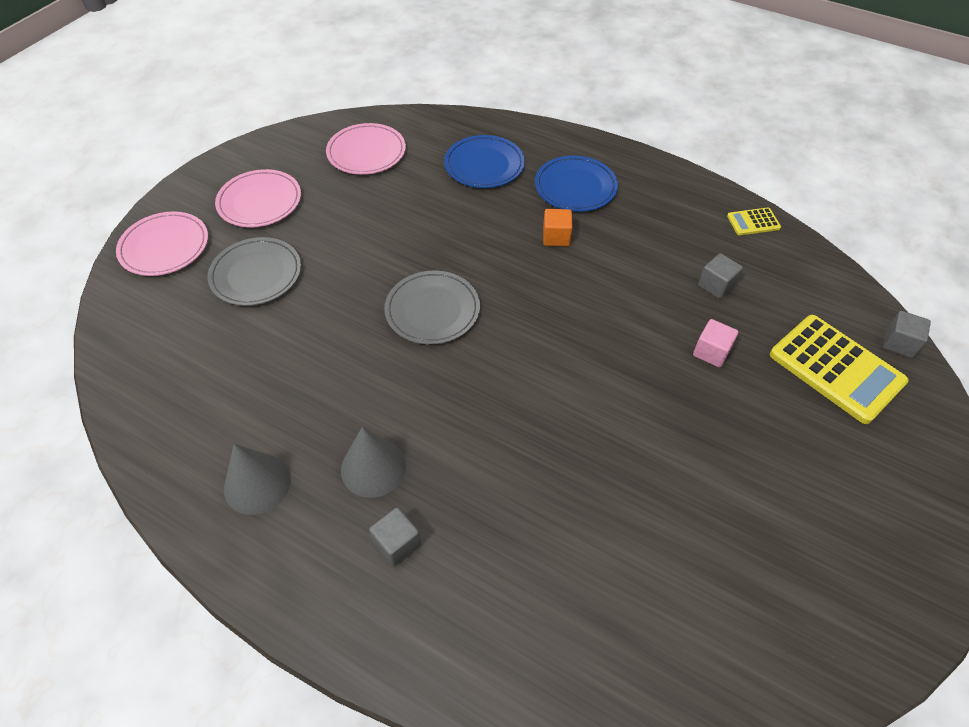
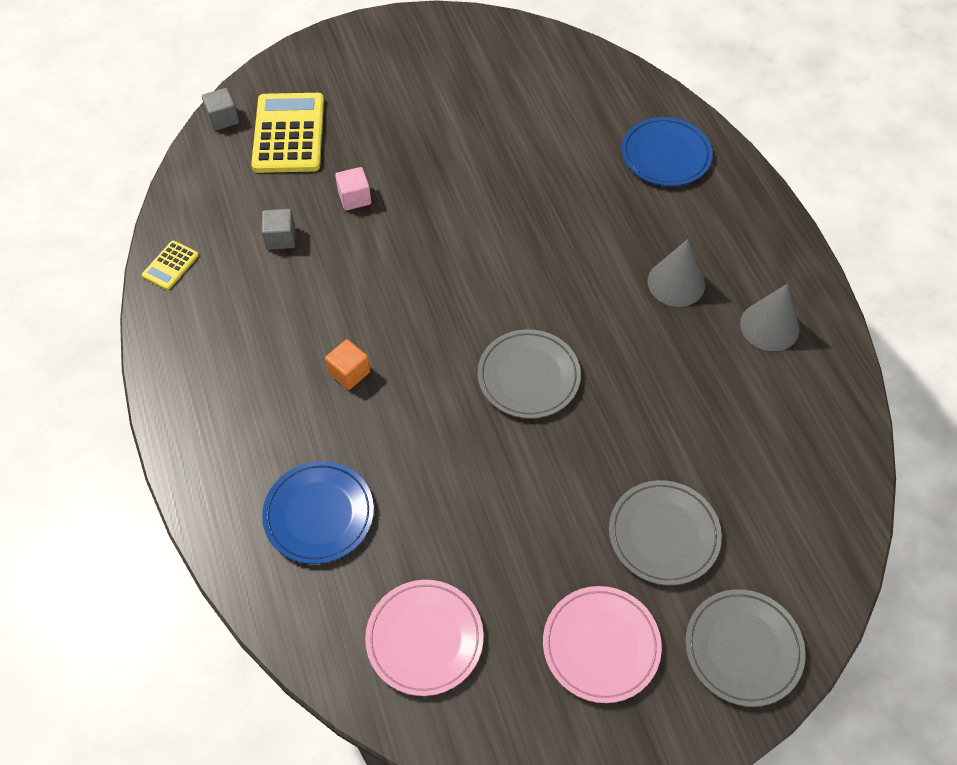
camera: 140 degrees left, 5 degrees up
(164, 247) = (743, 649): pink plate -> grey plate
(397, 543) = (694, 227): grey cube -> none
(575, 187) = (265, 415): blue plate -> blue plate (665, 155)
(753, 222) = (170, 265): yellow calculator -> yellow calculator turned 90 degrees clockwise

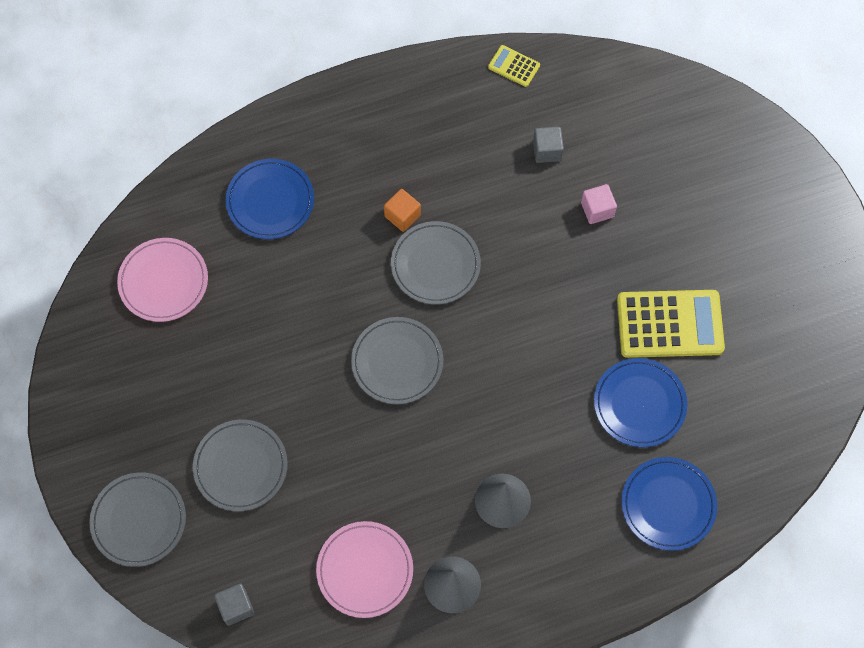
camera: 90 degrees right, 10 degrees up
(223, 119) = (691, 88): grey cube -> grey cube (236, 607)
(289, 134) = (675, 147): yellow calculator -> yellow calculator (670, 324)
(412, 340) = (435, 265): none -> grey plate
(566, 172) = (639, 404): none -> blue plate
(601, 645) = (149, 410): pink plate -> pink plate (365, 570)

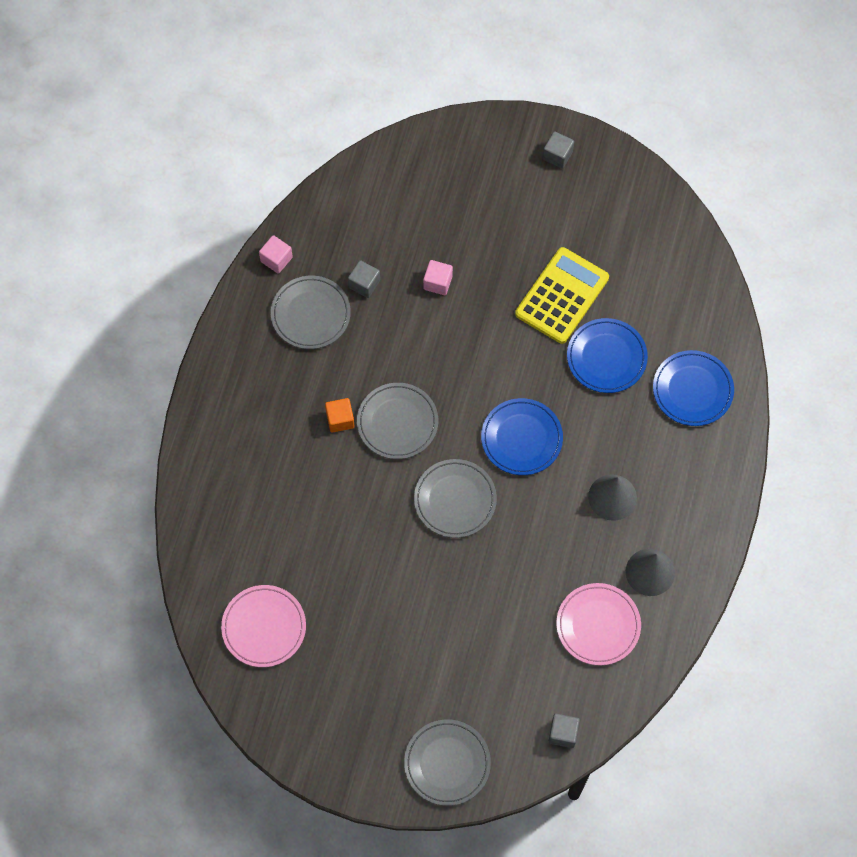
camera: 55 degrees left, 0 degrees up
(240, 466) = (457, 663): grey plate -> grey plate (310, 314)
(270, 201) = (255, 506): blue plate -> blue plate (521, 438)
(514, 66) = (276, 259): yellow calculator -> pink cube
(808, 229) = (557, 155): none -> grey cube

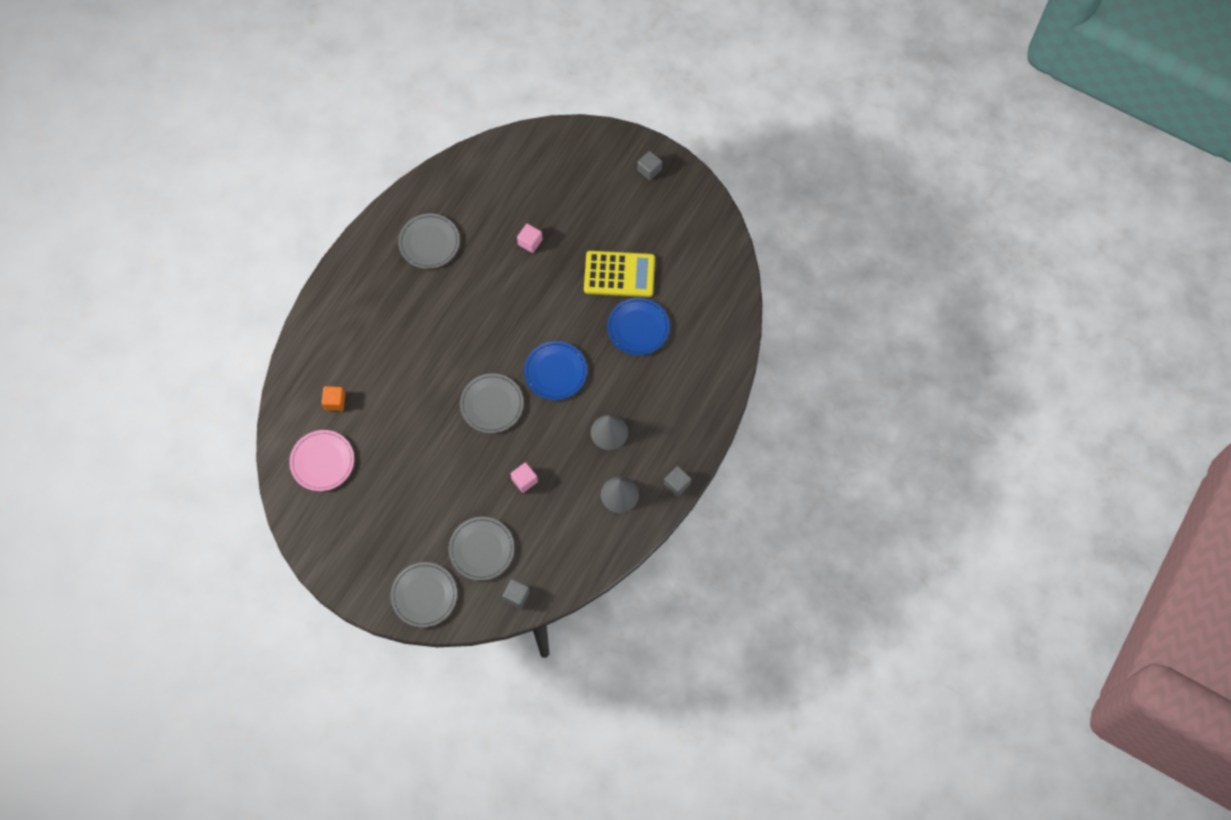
camera: 15 degrees right, 0 degrees up
(276, 259) = (417, 196): pink cube -> pink cube (524, 480)
(340, 419) = (426, 325): orange cube -> orange cube (335, 402)
(364, 284) = (475, 230): grey cube -> grey cube (677, 484)
(397, 422) = (467, 337): grey plate -> grey plate (481, 549)
(562, 296) = (619, 274): yellow calculator -> yellow calculator turned 45 degrees clockwise
(598, 625) = (568, 523): pink plate -> none
(692, 390) = (695, 368): blue plate -> none

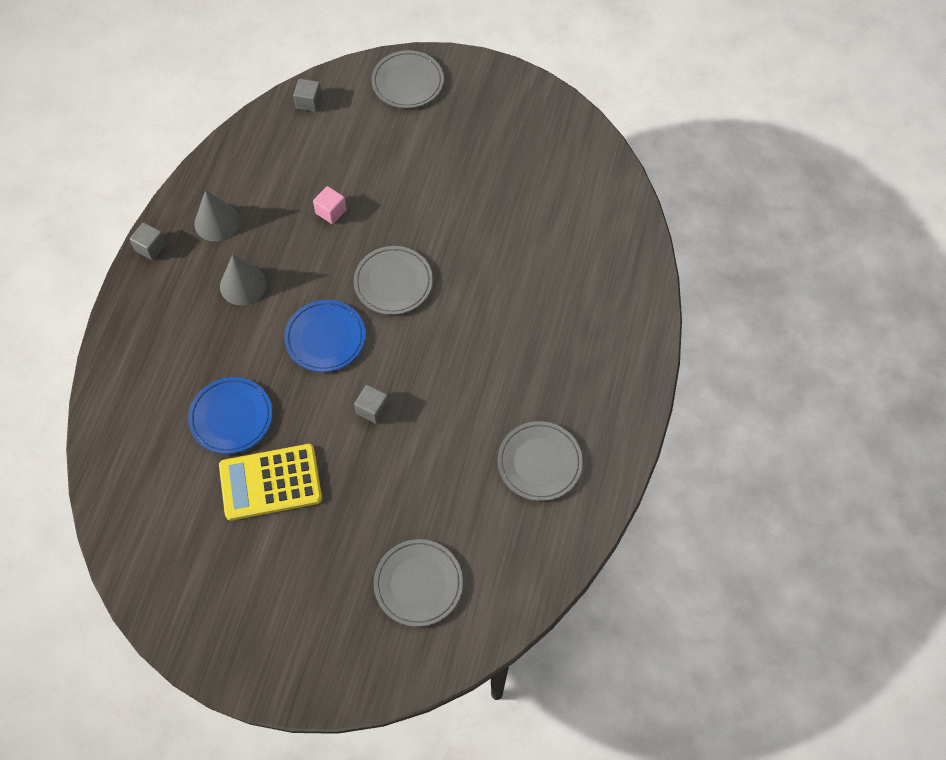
camera: 165 degrees right, 5 degrees down
(322, 461) = (567, 179): pink plate -> none
(335, 402) = (580, 242): orange cube -> none
(481, 549) = (359, 135): grey plate -> grey plate (418, 584)
(530, 242) = (403, 497): pink cube -> none
(649, 170) = (258, 652): grey cube -> grey cube (372, 409)

